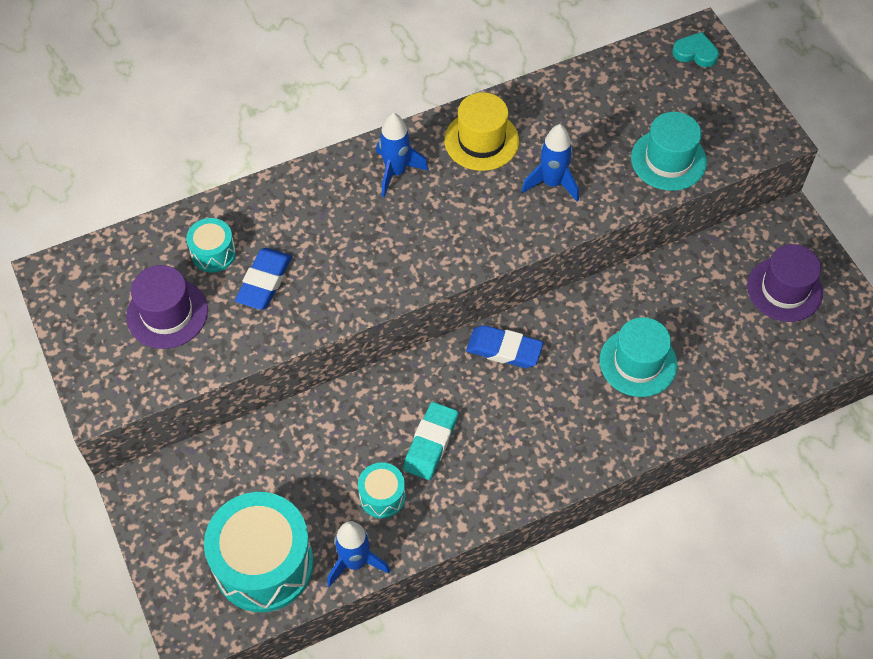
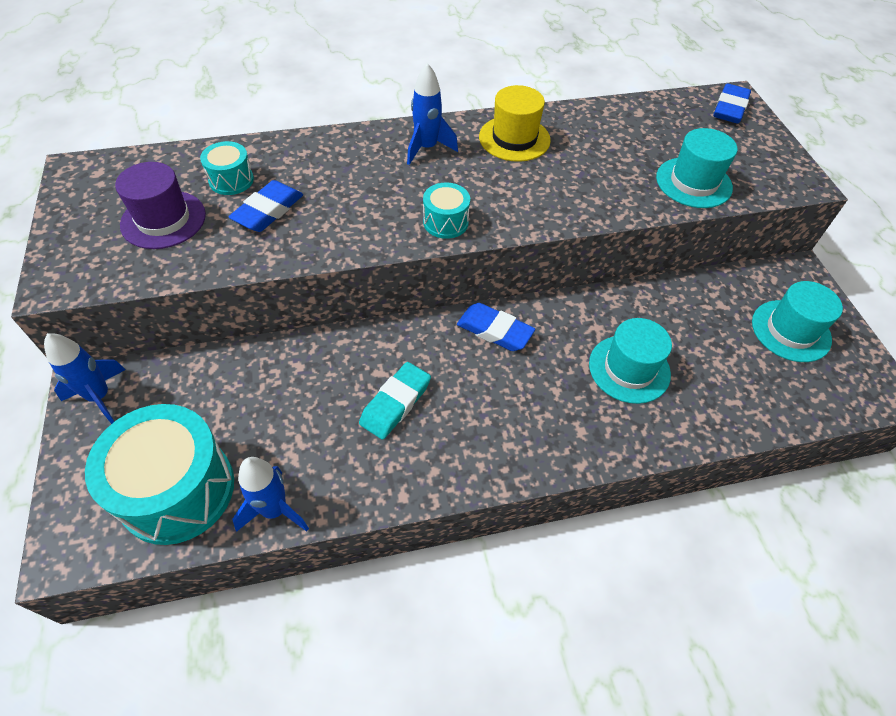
camera: 10 degrees right, 5 degrees down
(382, 496) = (328, 446): turquoise drum -> turquoise drum (445, 222)
(552, 183) = (574, 181): blue rocket -> blue rocket (100, 396)
(695, 53) = (729, 108): turquoise heart -> blue eraser
(784, 289) = (791, 331): purple hat -> turquoise hat

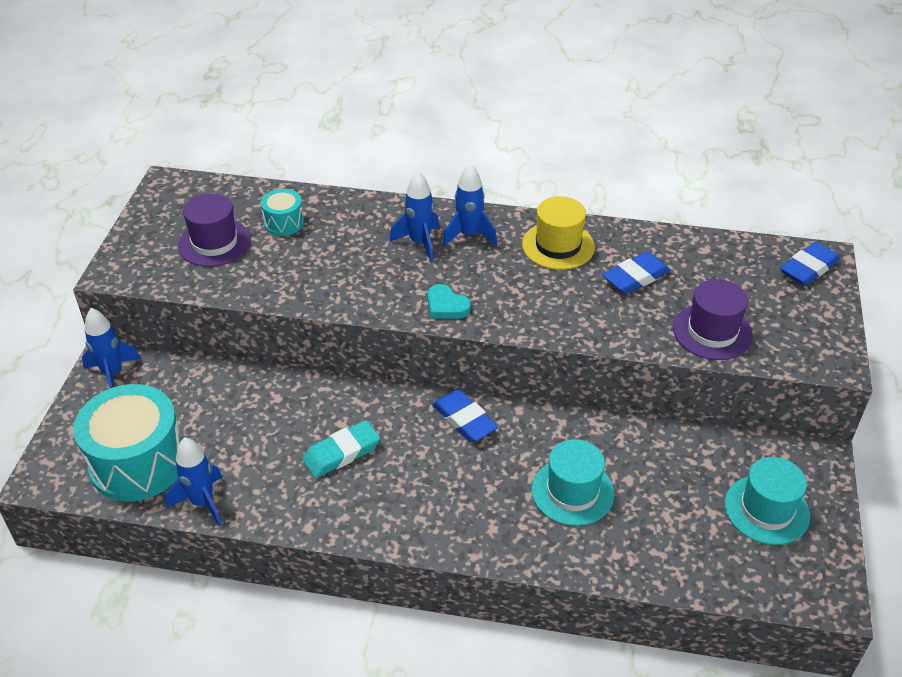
camera: 25 degrees right, 10 degrees down
(268, 211) = (300, 257): blue eraser -> blue eraser (635, 277)
(383, 167) = (420, 243): none -> blue rocket
(445, 222) = (446, 306): turquoise drum -> turquoise heart
(693, 182) = (712, 332): turquoise hat -> purple hat

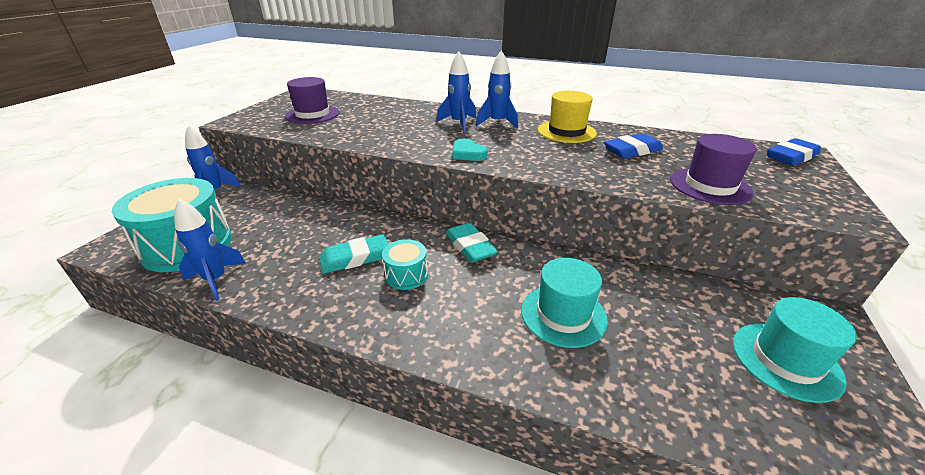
camera: 10 degrees right, 10 degrees down
(284, 222) = (366, 110): turquoise drum -> turquoise drum (406, 275)
(464, 420) = (470, 247): blue eraser -> turquoise eraser

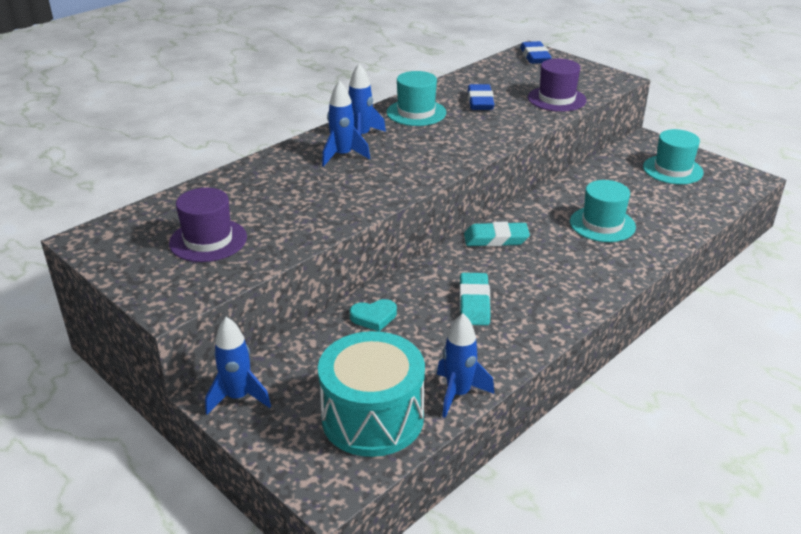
camera: 65 degrees left, 0 degrees up
(406, 275) = (517, 280): turquoise drum -> none
(467, 153) = (425, 169): turquoise heart -> turquoise heart (374, 317)
(566, 131) = (416, 113): yellow hat -> turquoise hat

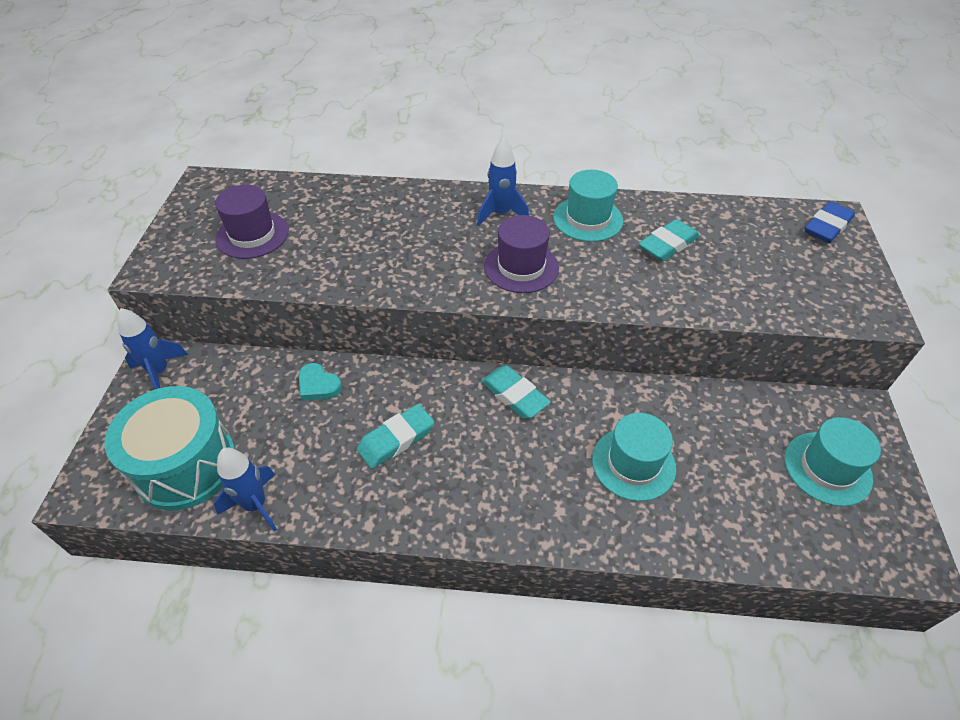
camera: 50 degrees right, 15 degrees up
(342, 156) = (454, 224): blue rocket -> none
(480, 101) = (668, 245): blue eraser -> turquoise eraser
(556, 99) = (754, 293): purple hat -> purple hat (521, 267)

